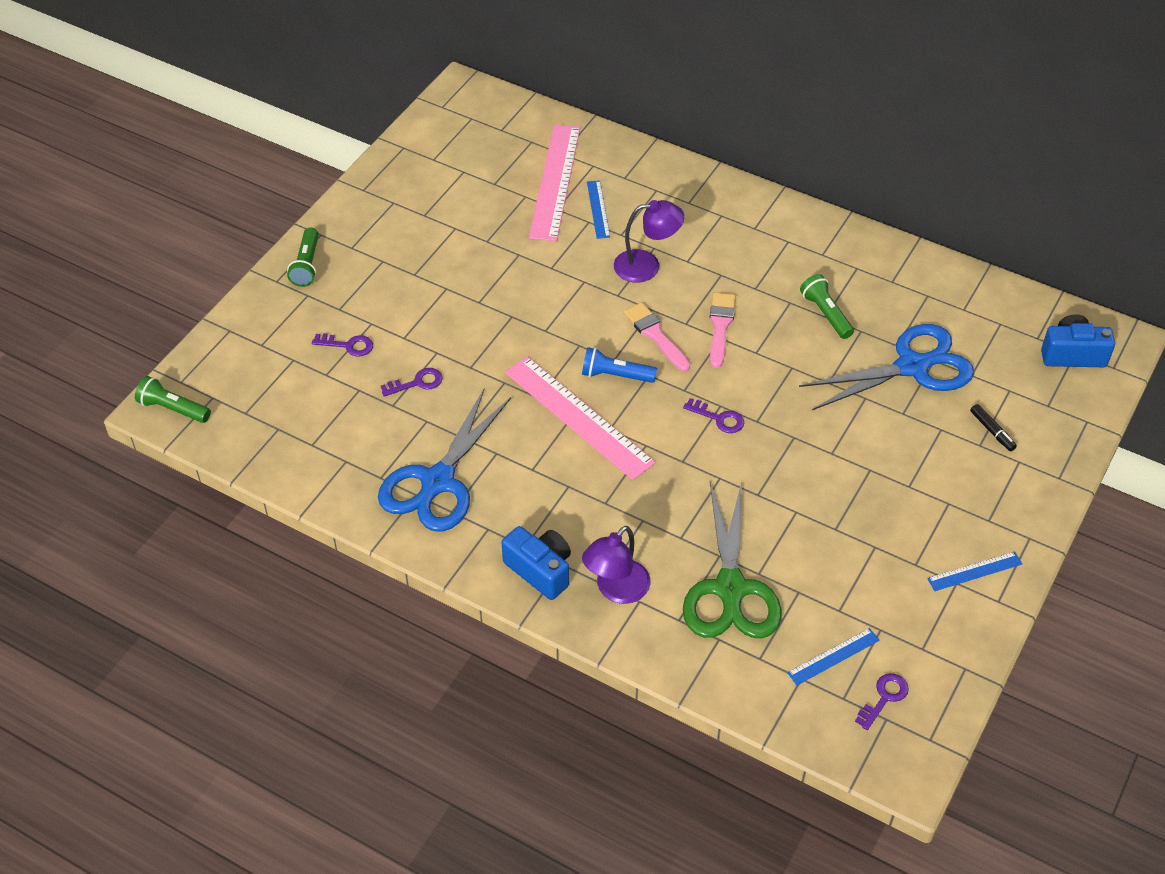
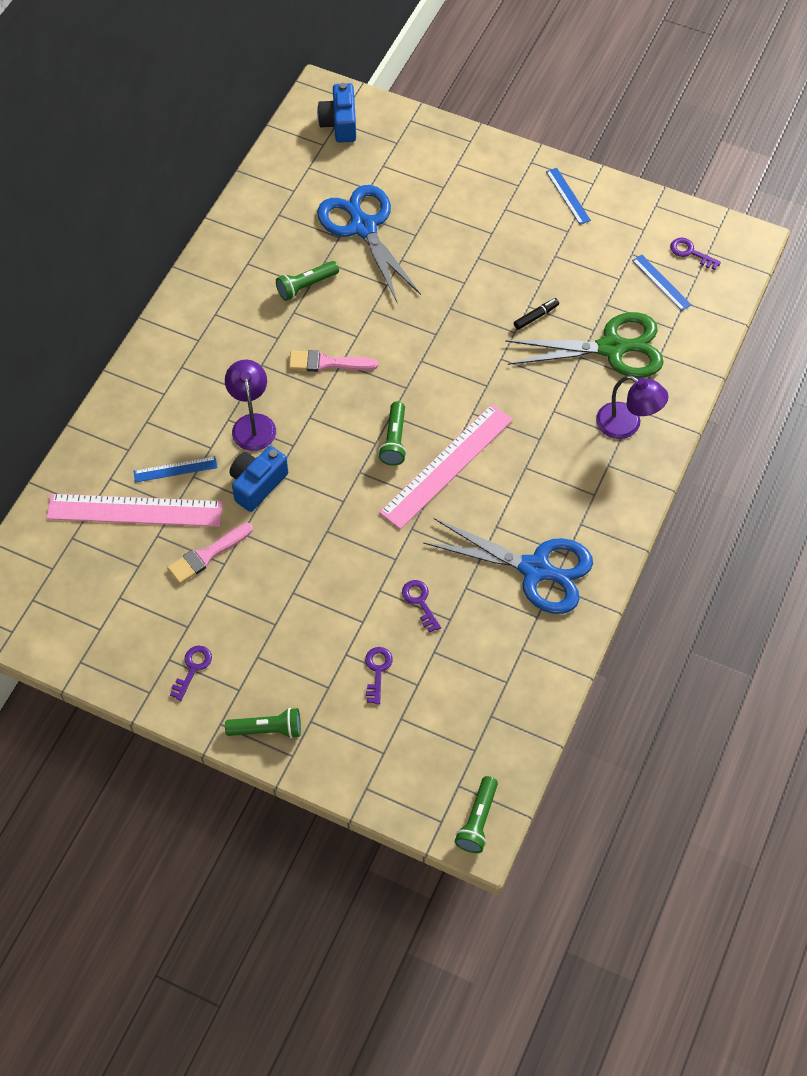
camera: 95 degrees left, 10 degrees up
(540, 570) = (617, 481): blue camera -> blue camera (257, 484)
(615, 375) = (394, 440): blue flashlight -> green flashlight
(655, 335) = (342, 412): pink brush -> pink brush (207, 555)
(719, 418) = (436, 361): purple key -> purple key (193, 668)
(992, 431) = (428, 178): black marker -> black marker (536, 316)

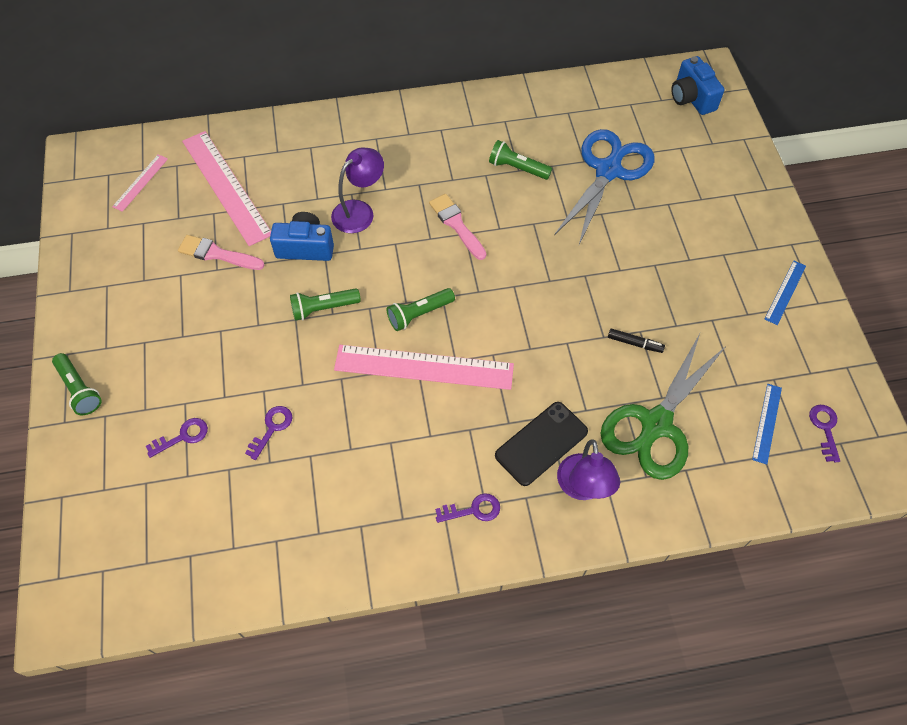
camera: 55 degrees right, 0 degrees up
(67, 577) = (140, 182): none -> pink ruler
(175, 469) = (281, 189): blue ruler -> none
(193, 668) = (107, 306): purple key -> purple key (473, 510)
(340, 124) = (691, 98): blue camera -> blue camera turned 75 degrees counterclockwise
(477, 820) = (74, 609): green flashlight -> green flashlight (323, 308)
(535, 569) = (368, 501): blue scissors -> none
(572, 429) = (541, 443): none -> black phone
(612, 348) = (656, 424): green scissors -> green scissors turned 75 degrees clockwise

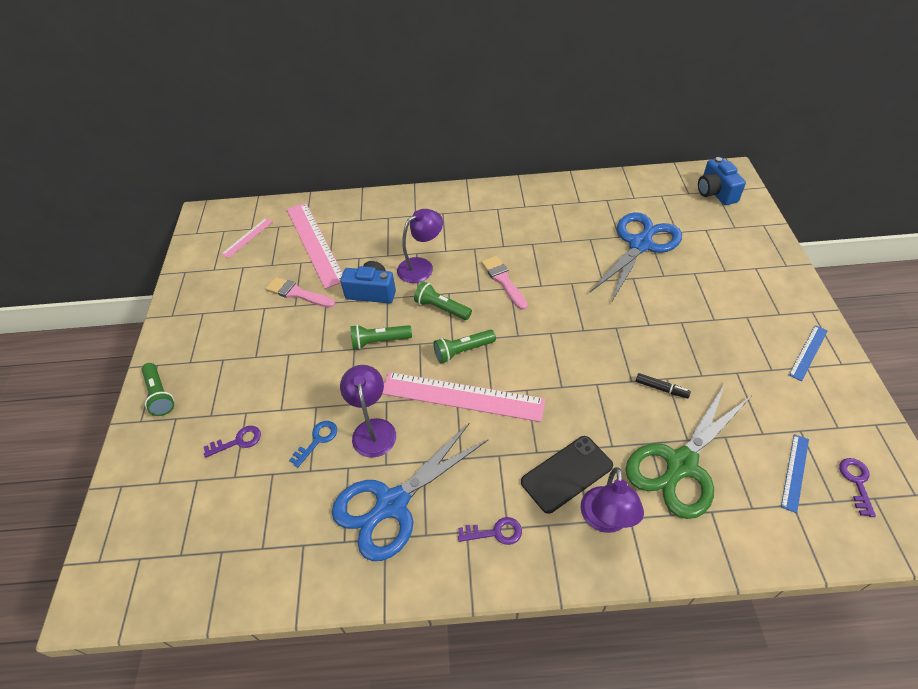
camera: 10 degrees right, 10 degrees down
(272, 428) = (317, 440): purple key -> blue key
(331, 411) = (373, 429): none -> purple lamp
(363, 490) = (392, 504): none -> blue scissors
(517, 168) = (560, 239): green flashlight -> green flashlight (441, 308)

